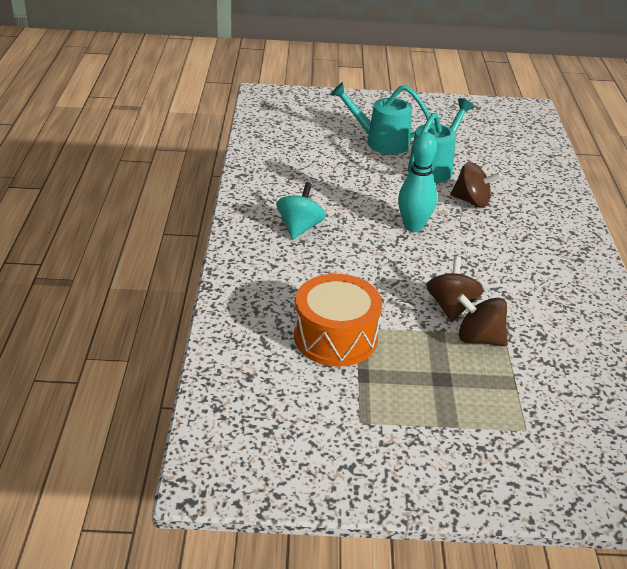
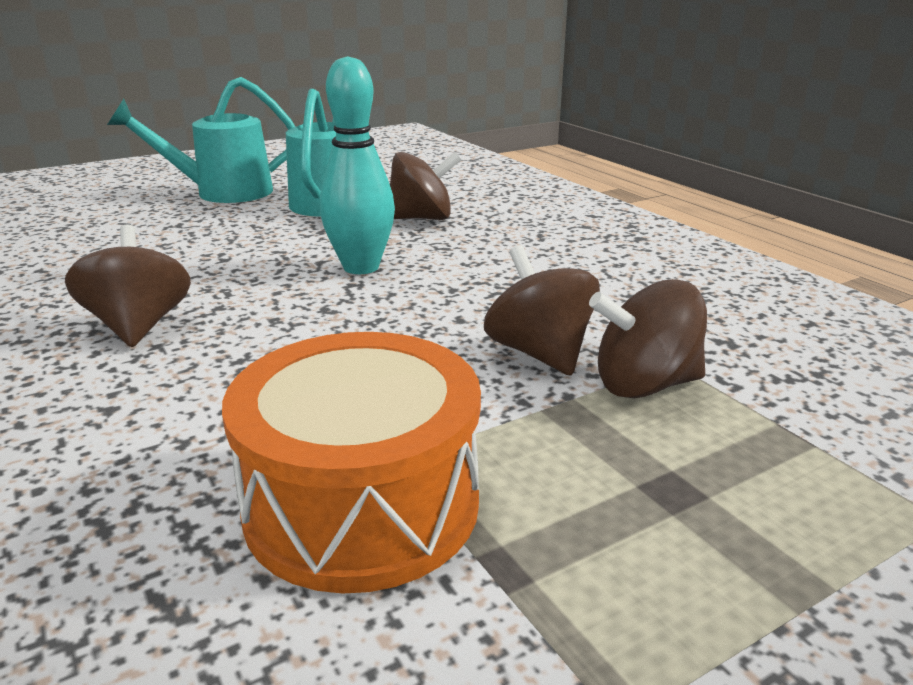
camera: 30 degrees left, 10 degrees down
(300, 227) = (139, 326): turquoise spinning top -> brown spinning top

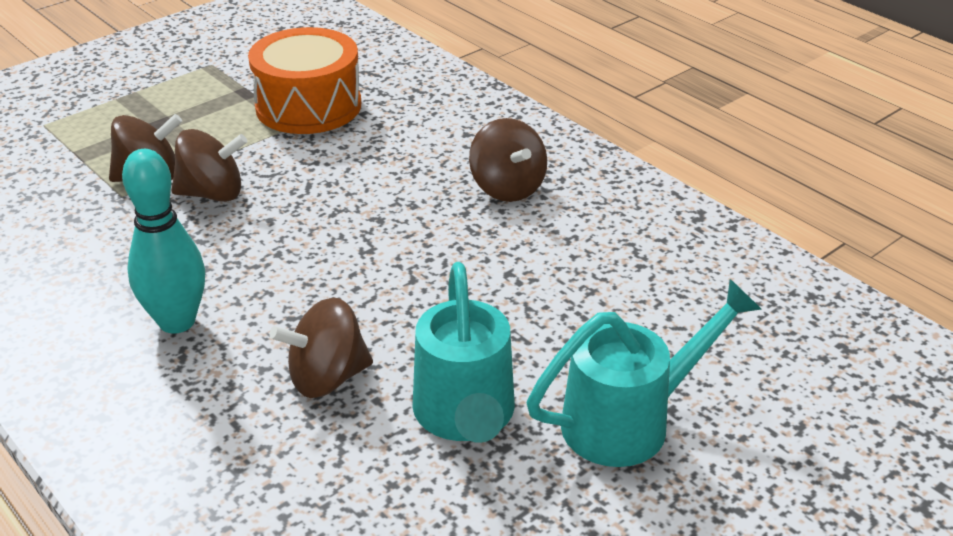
camera: 170 degrees right, 10 degrees up
(361, 267) = (369, 273): turquoise bowling pin -> turquoise bowling pin (177, 321)
(539, 353) = (212, 194): brown spinning top -> brown spinning top turned 60 degrees counterclockwise

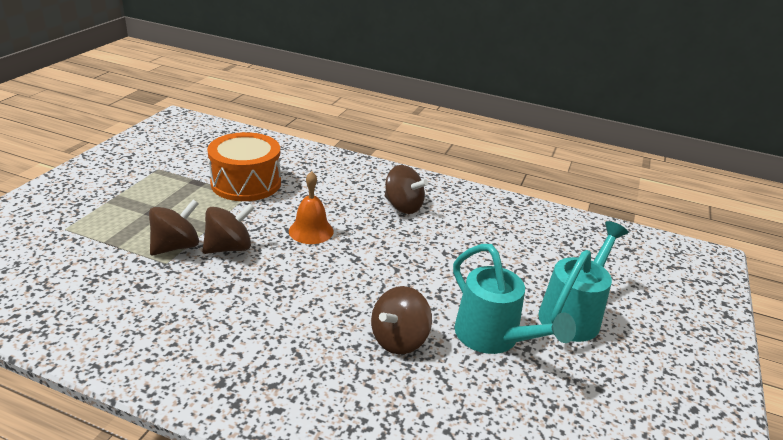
camera: 30 degrees left, 5 degrees down
(177, 321) = (275, 333): turquoise bowling pin -> none
(339, 195) = (311, 231): none -> orange bell

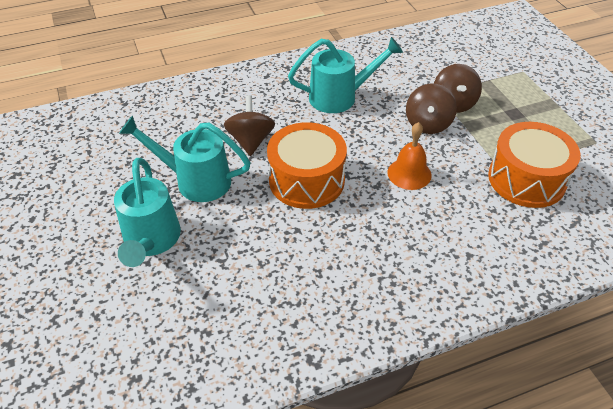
camera: 140 degrees right, 15 degrees up
(250, 321) = (339, 97): none -> turquoise watering can
(393, 275) = (306, 180): none -> orange drum
(403, 206) = (389, 256): brown spinning top -> none

